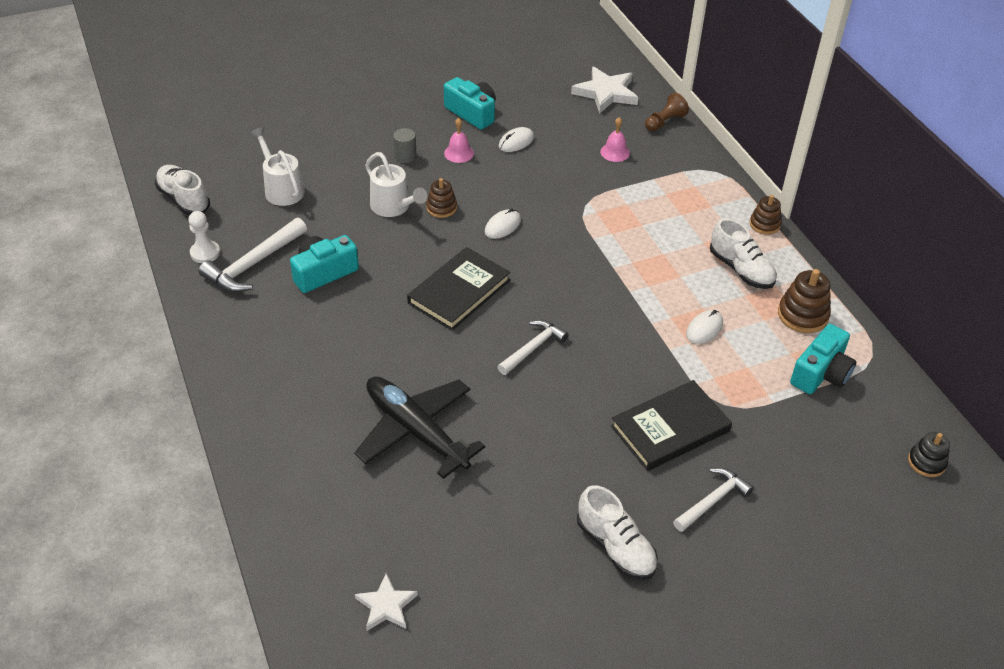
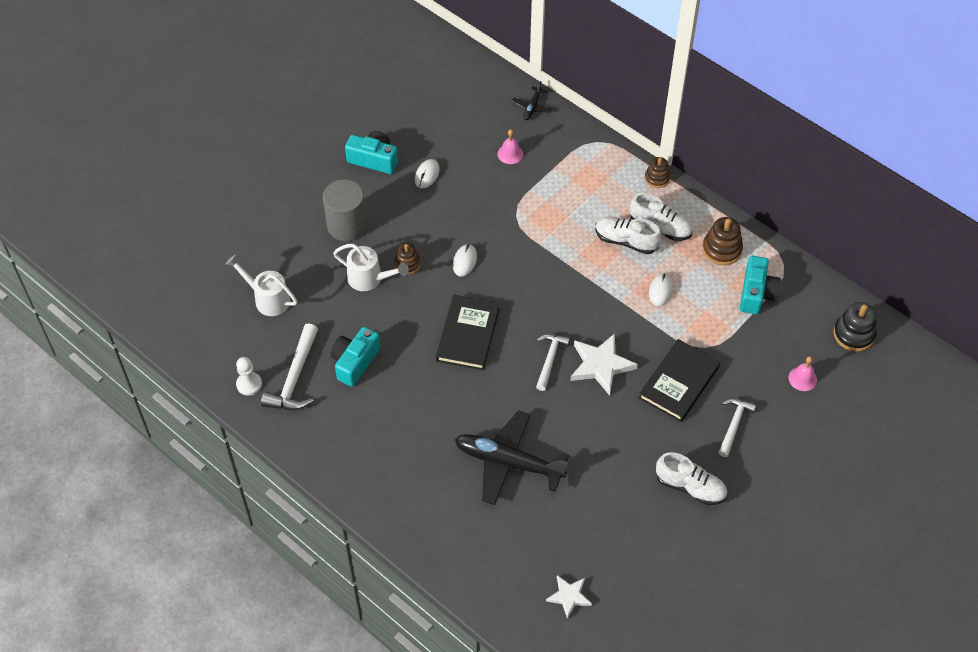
camera: 25 degrees left, 10 degrees up
(184, 199) = (194, 342): white shoe -> white shoe (626, 241)
(405, 156) = (347, 225): grey cylinder -> grey cylinder, size x2.06
(459, 153) = (388, 205): pink bell -> pink bell (802, 378)
(606, 93) = (470, 95): white star -> white star (601, 365)
(665, 122) = (532, 107): brown pawn -> black plane
(926, 462) = (853, 334): black stacking toy -> black stacking toy, size x1.52

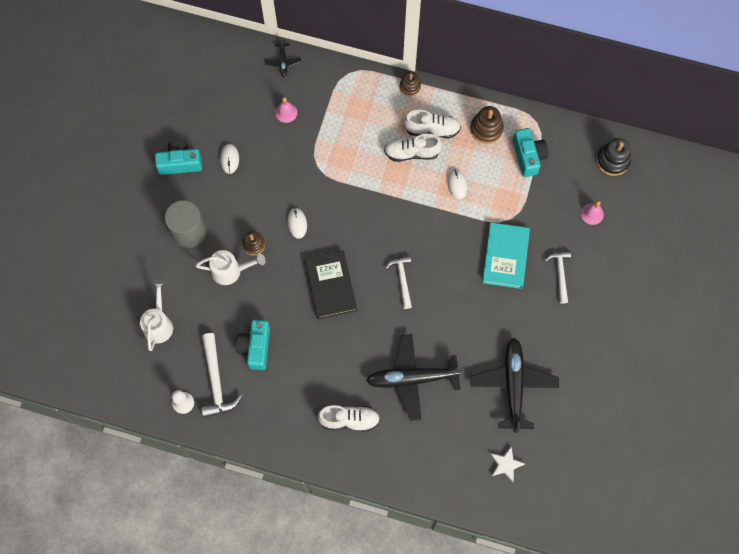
camera: 25 degrees left, 15 degrees up
(267, 299) = (159, 323): white watering can -> white watering can turned 90 degrees clockwise
(601, 365) = (442, 267): white star -> none
(620, 517) = (513, 385): none -> black plane
(679, 382) = (505, 256): black book -> turquoise book
(690, 487) = (551, 338): white shoe -> white shoe (349, 420)

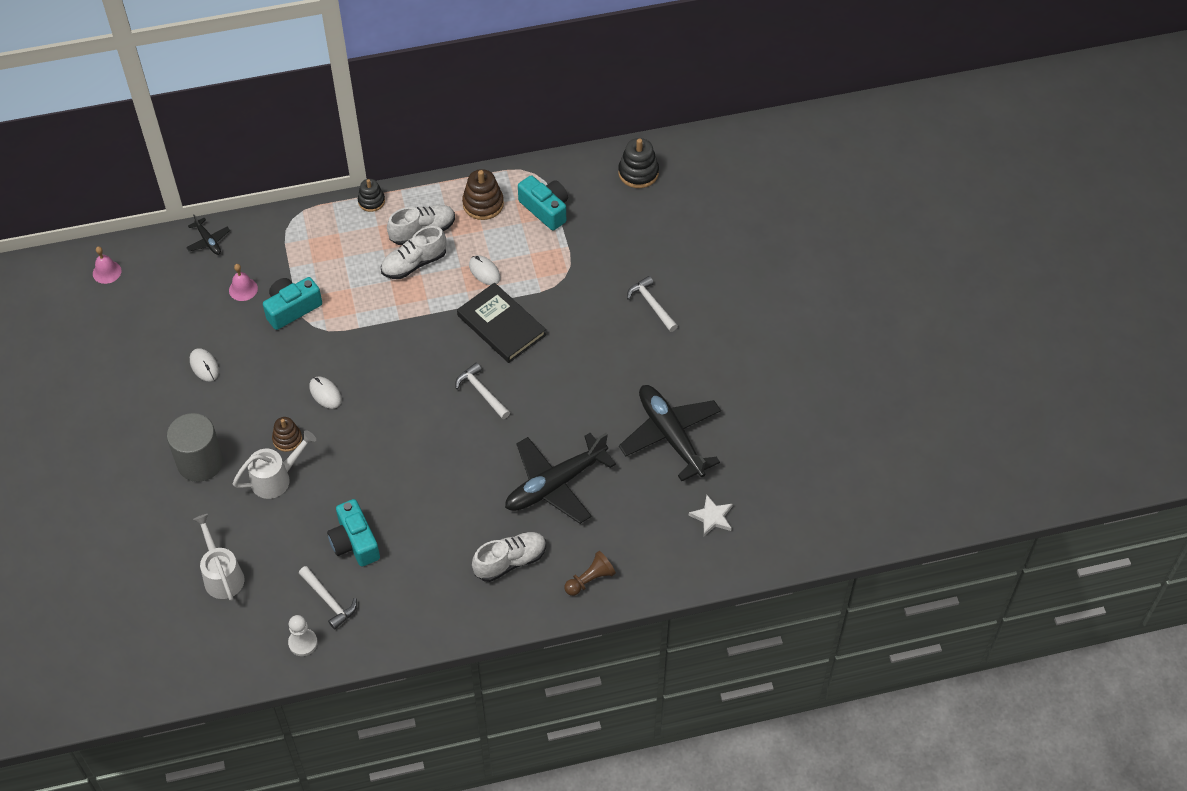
camera: 30 degrees left, 15 degrees down
(180, 163) = (146, 397): turquoise camera -> turquoise camera (292, 309)
(216, 381) = (329, 601): white hammer -> white hammer, size x0.66
(330, 285) = (403, 437): black book -> black book (501, 325)
(395, 464) = (590, 579): none -> brown pawn
(410, 87) = (371, 201): brown stacking toy -> black stacking toy
(505, 256) = (582, 316): turquoise book -> none
(592, 214) = (649, 232): pink bell -> pink bell (107, 272)

